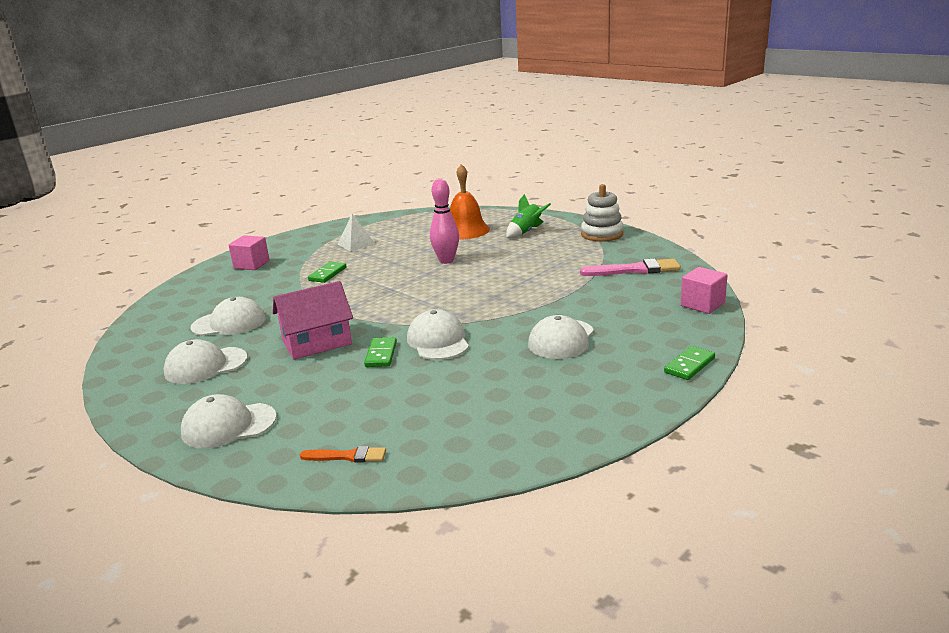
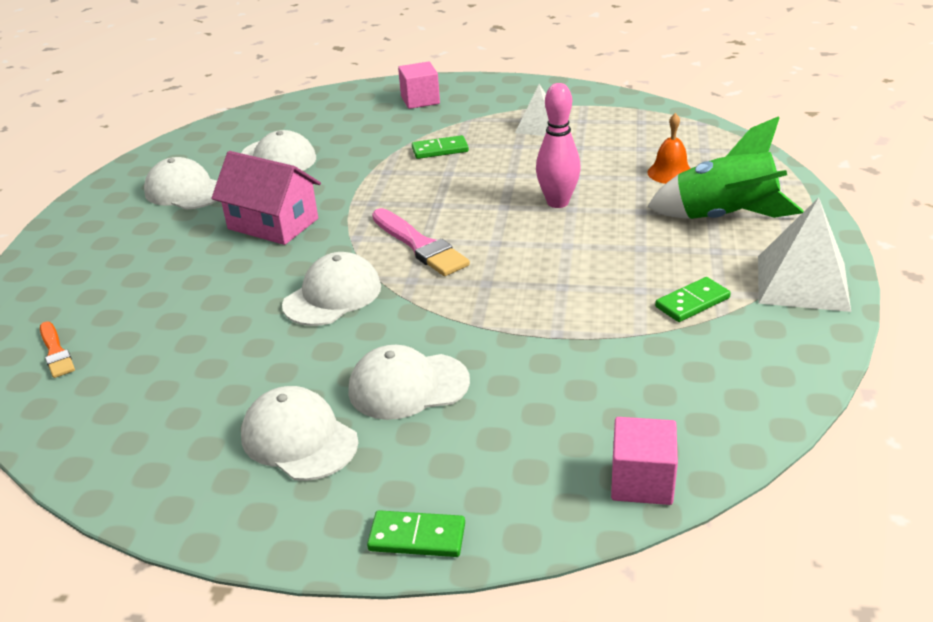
camera: 55 degrees right, 10 degrees up
(228, 425) = (83, 259): white cap -> white cap (299, 439)
(381, 354) = (274, 273): green domino -> green domino (692, 302)
(466, 230) = (670, 173): orange bell -> orange bell, size x0.60
(526, 232) = (724, 218): green rocket -> green rocket, size x1.65
(602, 234) = (802, 282): white stacking toy -> white pyramid
(634, 270) = (700, 364): pink brush -> pink brush (420, 245)

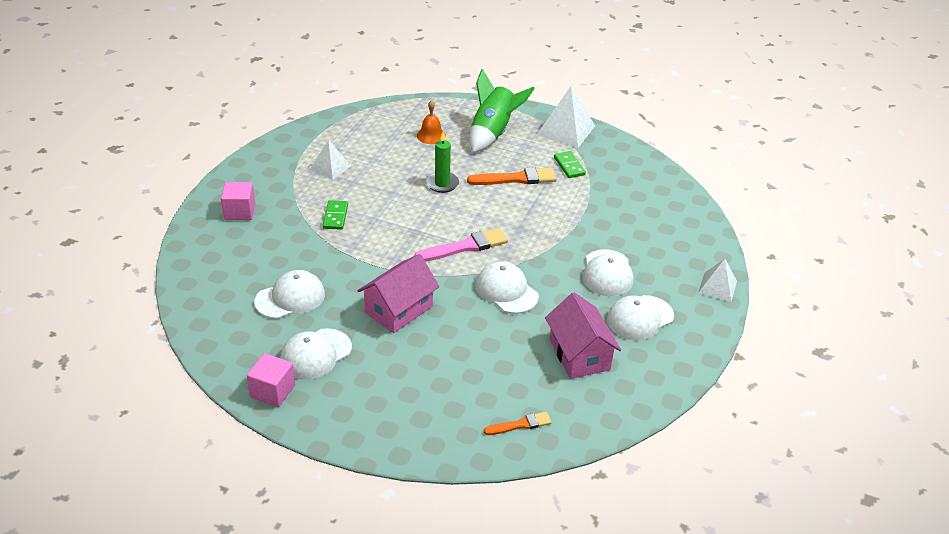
camera: 80 degrees left, 5 degrees up
(200, 384) = (579, 354): none -> pink house
(417, 537) = (717, 287): green domino -> white pyramid
(557, 202) = (442, 184): pink bowling pin -> green candle
(615, 258) = (516, 179): none -> orange brush
(642, 481) = (695, 216): pink cube -> pink cube (273, 391)

